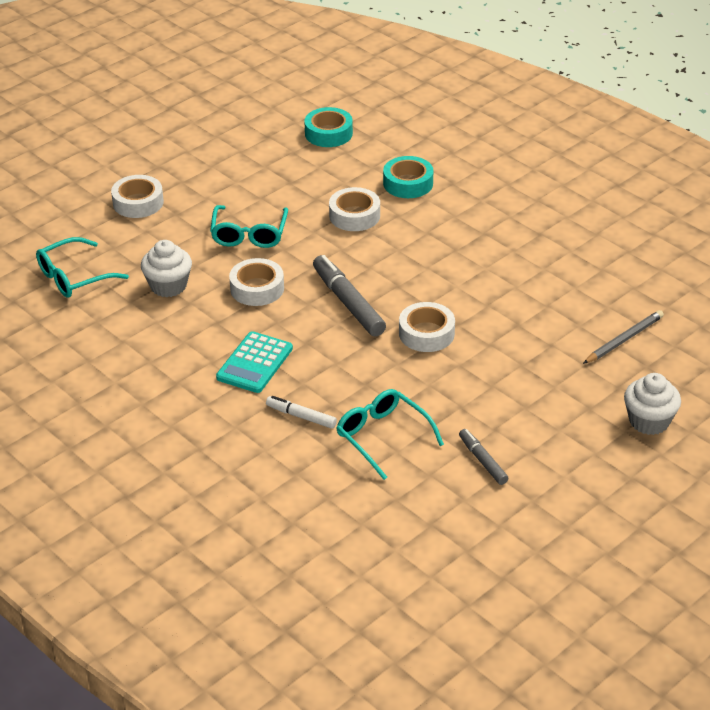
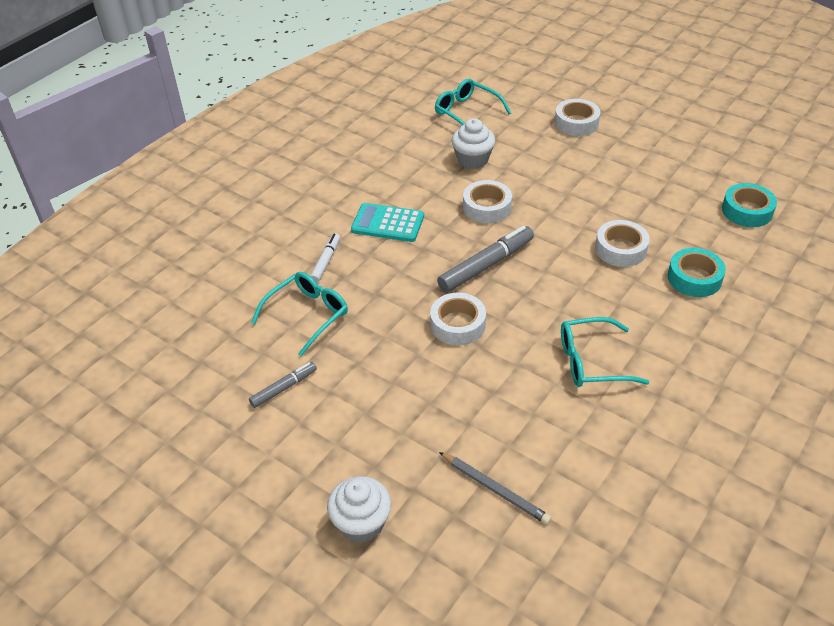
camera: 80 degrees right, 5 degrees up
(249, 234) = (561, 189): turquoise glasses -> turquoise glasses (592, 361)

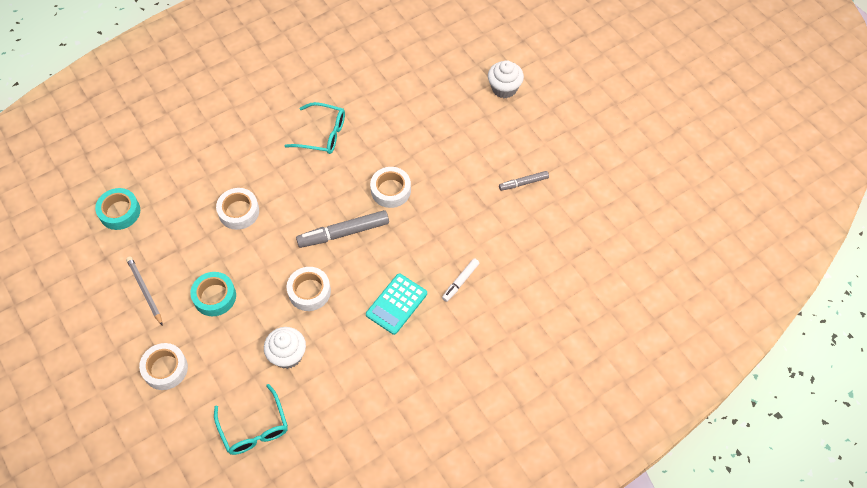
camera: 160 degrees left, 15 degrees up
(307, 315) = (491, 235): turquoise glasses -> none
(387, 223) = (396, 304): turquoise calculator -> turquoise calculator turned 90 degrees clockwise
(495, 489) = (425, 81): grey pencil -> grey pencil (145, 291)
(694, 278) = (210, 169): turquoise tape -> turquoise tape (214, 297)

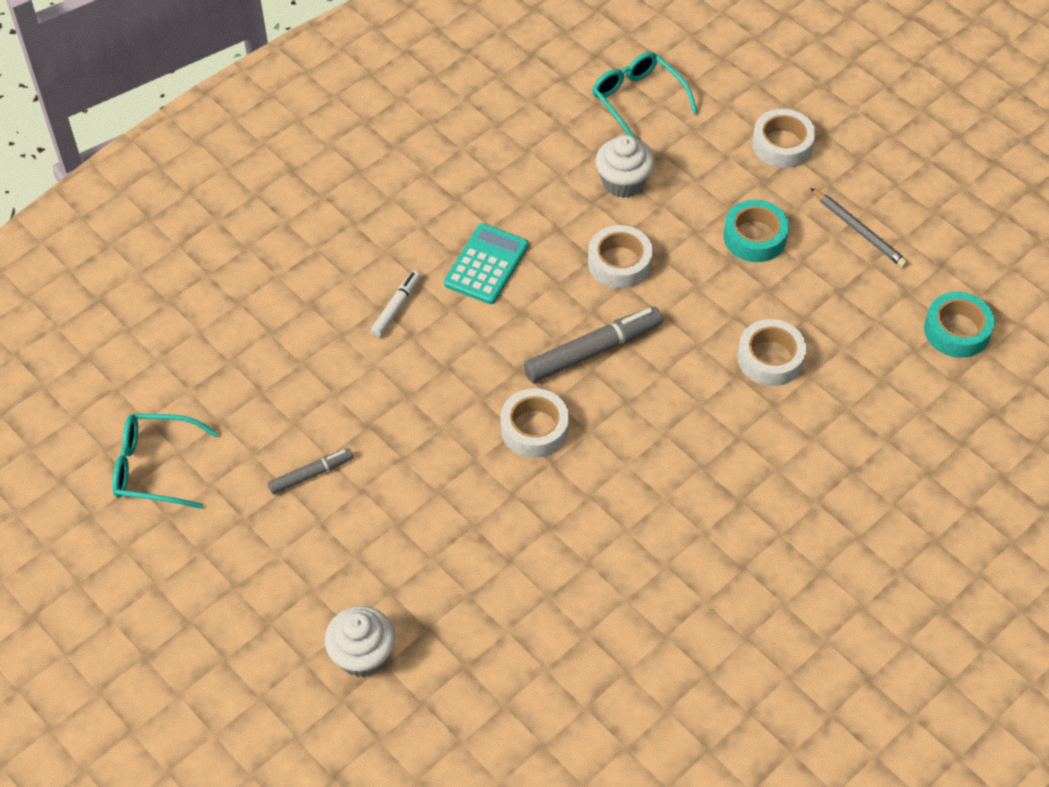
camera: 170 degrees right, 5 degrees down
(322, 134) = (680, 509): turquoise glasses -> turquoise glasses (155, 467)

